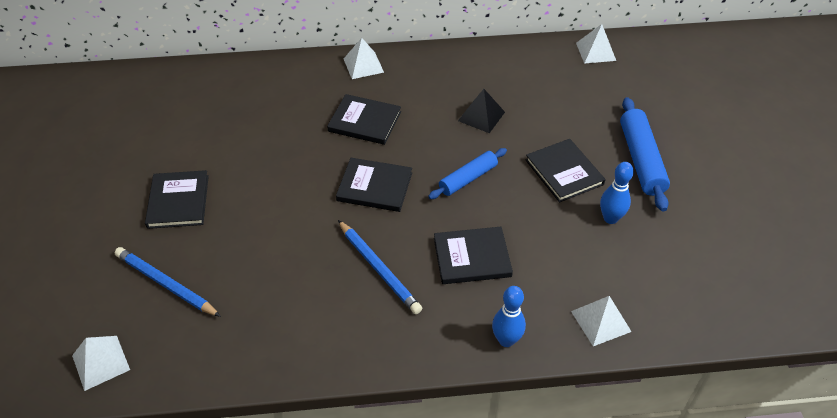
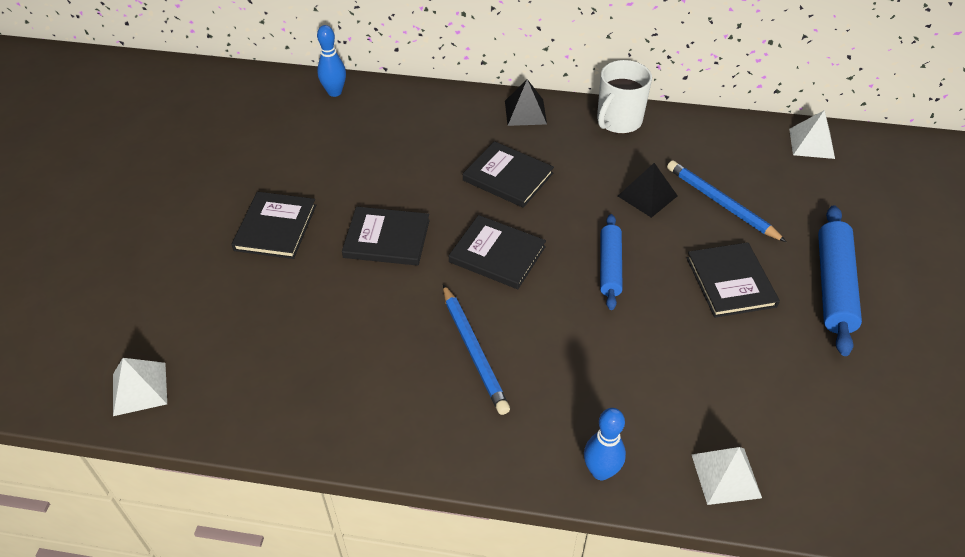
camera: 15 degrees right, 0 degrees up
(165, 284) = (234, 317): blue pencil -> blue pencil (721, 203)
(363, 65) = (525, 112): white pyramid -> black pyramid
(441, 60) = (618, 121): none -> white mug
(468, 179) = (610, 267): blue rolling pin -> blue rolling pin turned 60 degrees counterclockwise
(472, 257) = (587, 361): black book -> black book (387, 238)
(610, 218) = (774, 350): blue bowling pin -> blue bowling pin (334, 92)

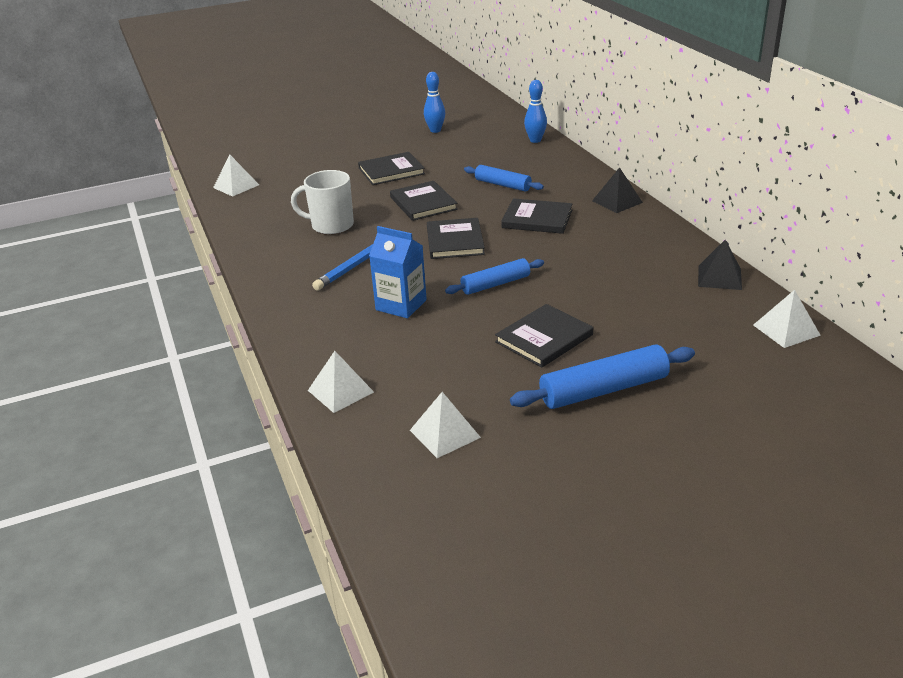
camera: 60 degrees right, 15 degrees down
(409, 163) = (502, 185): none -> blue rolling pin
(508, 177) = (537, 219): black book -> black book turned 75 degrees counterclockwise
(593, 355) = (401, 305): none -> blue carton
(601, 471) = (300, 339): blue bowling pin -> blue bowling pin (435, 130)
(618, 121) = (666, 237): white mug -> white mug (331, 225)
(647, 196) = (595, 275): black pyramid -> black pyramid (719, 277)
(721, 203) = (633, 308): blue pencil -> none
(843, 424) = (445, 434): none -> white pyramid

